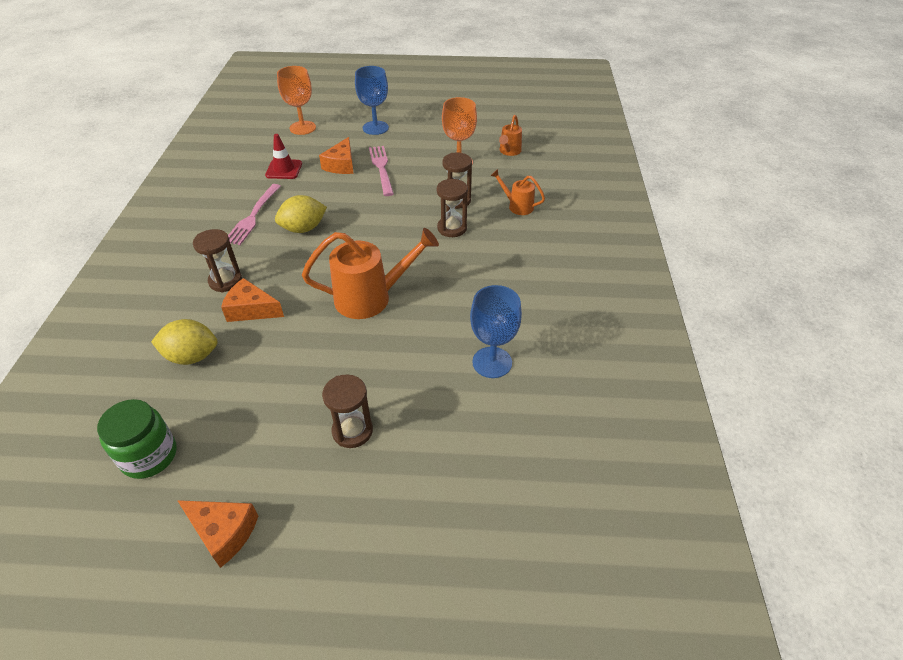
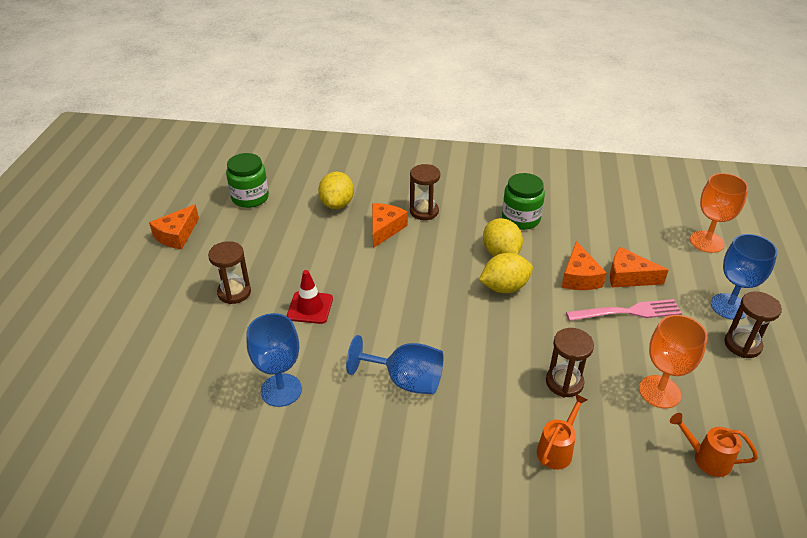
camera: 95 degrees right, 5 degrees down
(253, 216) = (520, 219): pink fork -> green jar
(284, 169) = (609, 233): red traffic cone -> red traffic cone (310, 307)
(340, 188) = (579, 277): none -> orange cheese
(351, 227) = (504, 287): none -> yellow lemon
(371, 298) = (389, 303): orange watering can -> none
(452, 228) = (504, 373): brown hourglass -> brown hourglass (742, 345)
(467, 281) = (405, 380): none -> blue goblet

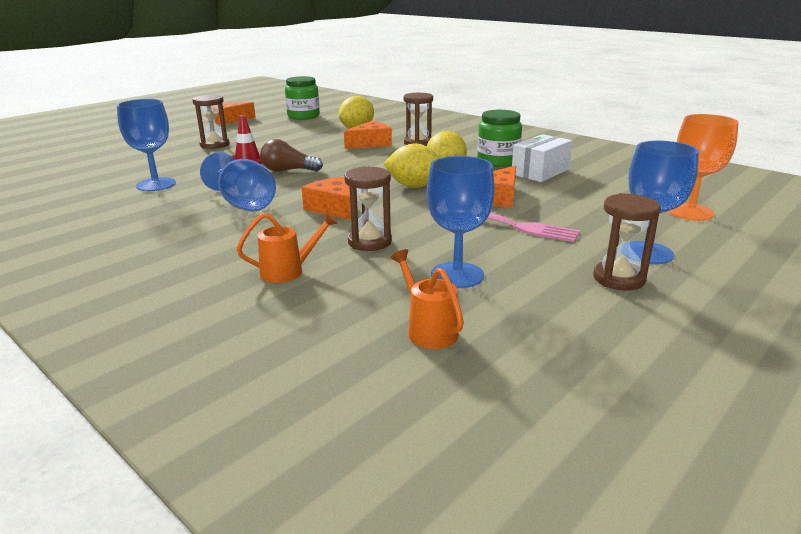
camera: 35 degrees right, 15 degrees down
(372, 309) = (288, 170): none -> brown light bulb
(567, 224) = (540, 172): none -> white box
(628, 277) = (552, 209): orange cheese -> orange cheese (333, 208)
(659, 391) = (457, 275): orange goblet -> blue goblet

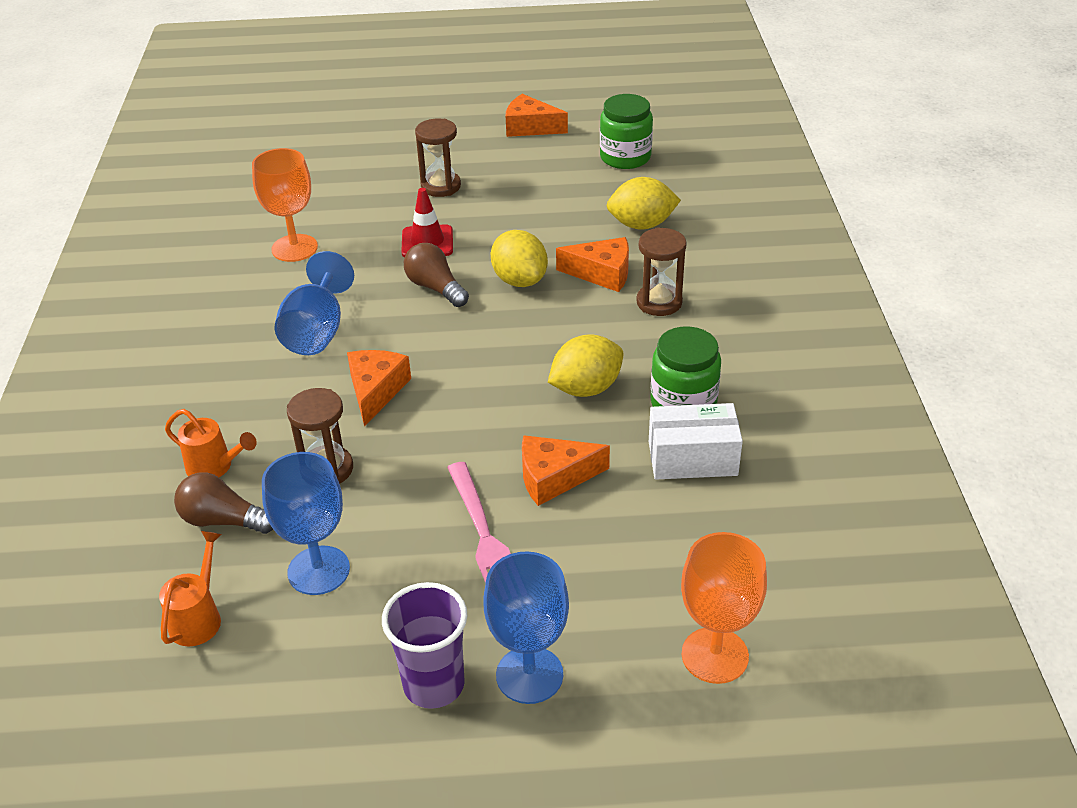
camera: 45 degrees right, 15 degrees up
(156, 185) = (294, 248): blue goblet -> orange goblet
(347, 287) = (223, 520): none -> brown light bulb
(414, 186) = (507, 398): yellow lemon -> yellow lemon (519, 280)
(619, 279) = (434, 685): brown hourglass -> purple cup

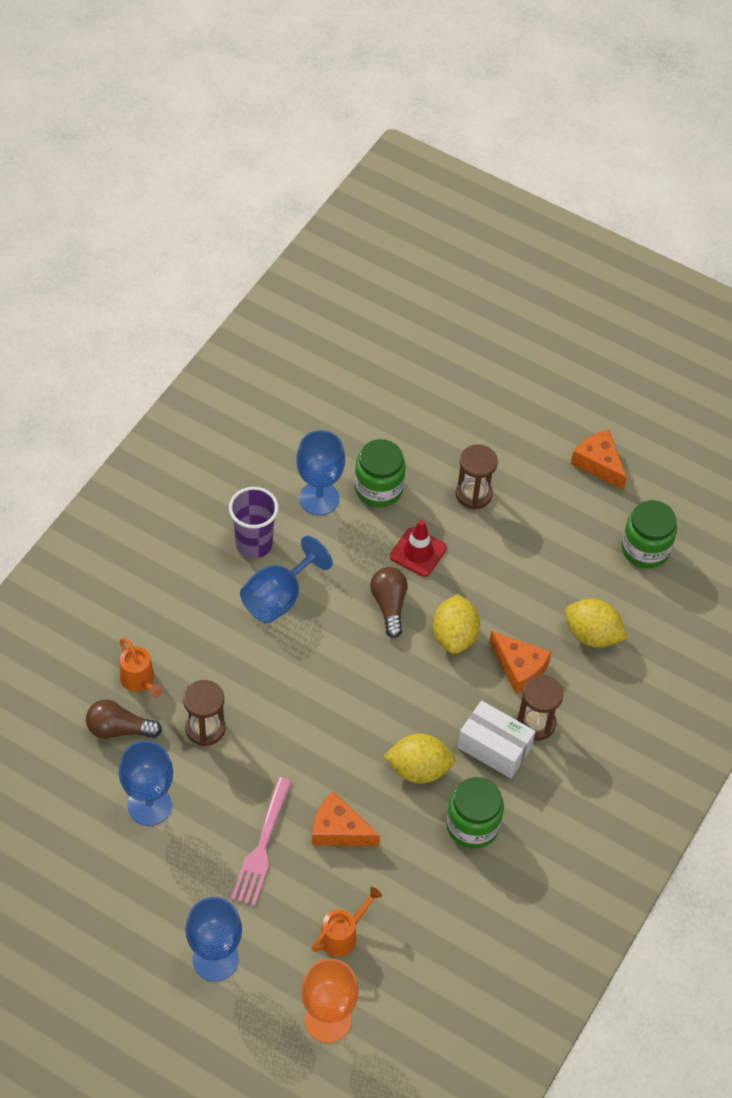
camera: 30 degrees right, 15 degrees up
(199, 617) = (63, 794): orange watering can -> orange watering can (343, 935)
(223, 520) = (119, 729): brown light bulb -> brown light bulb turned 45 degrees counterclockwise
(294, 248) = (319, 498): orange goblet -> blue goblet
(347, 218) = (378, 488): none -> green jar
(376, 391) = (280, 680): orange cheese -> none
(434, 685) = (159, 929): purple cup -> purple cup (254, 544)
(692, 458) = (438, 874): white box -> white box (494, 748)

